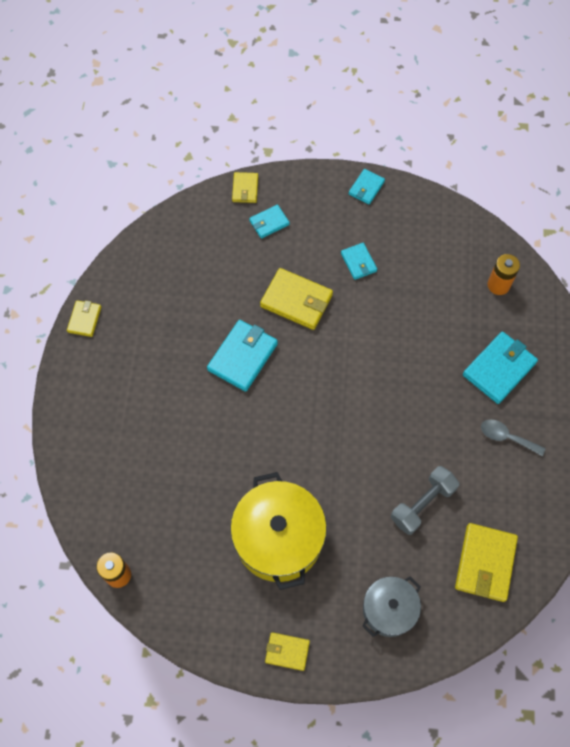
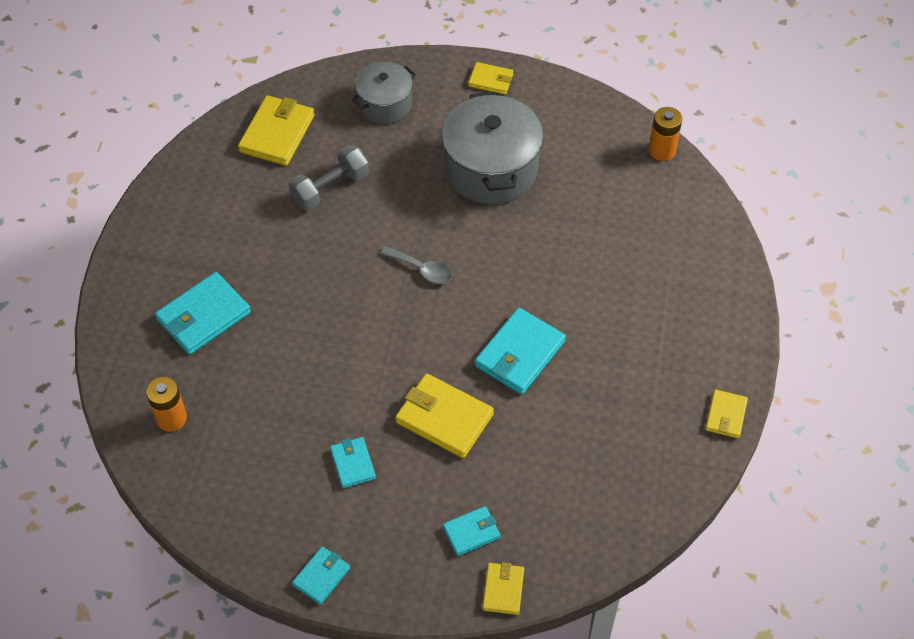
camera: 175 degrees left, 10 degrees down
(278, 539) = (491, 169): yellow pot -> grey pot
(506, 437) = (218, 244): grey spoon -> grey spoon (422, 269)

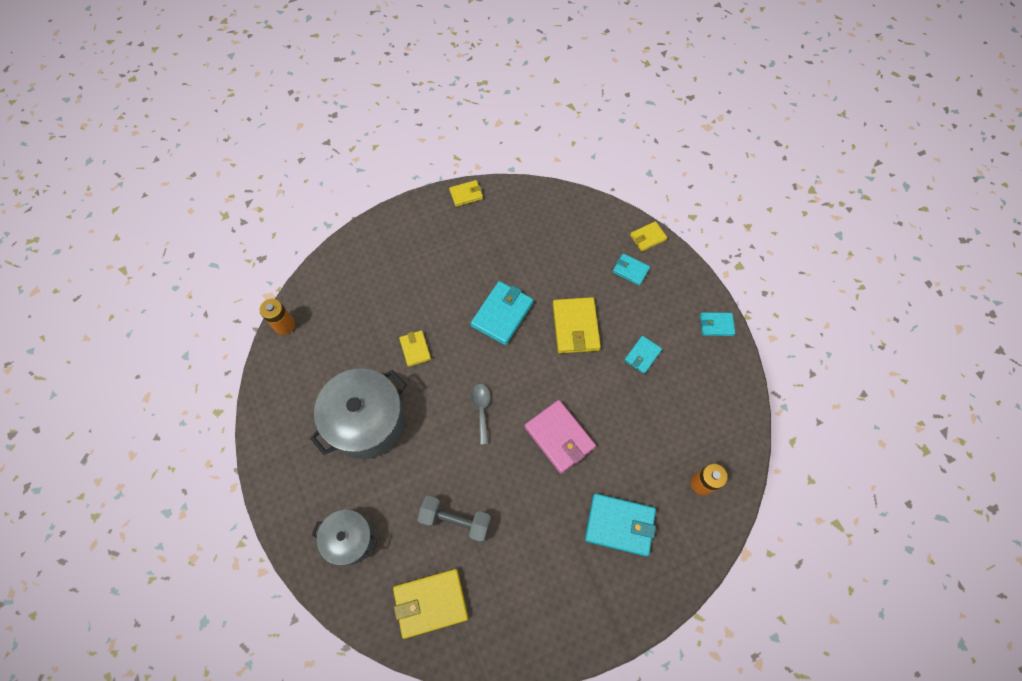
camera: 125 degrees left, 10 degrees up
(333, 320) = (559, 437): none -> pink wallet
(490, 80) = (280, 476): yellow wallet -> yellow wallet (415, 349)
(519, 354) = (502, 314): turquoise wallet -> turquoise wallet turned 60 degrees counterclockwise

